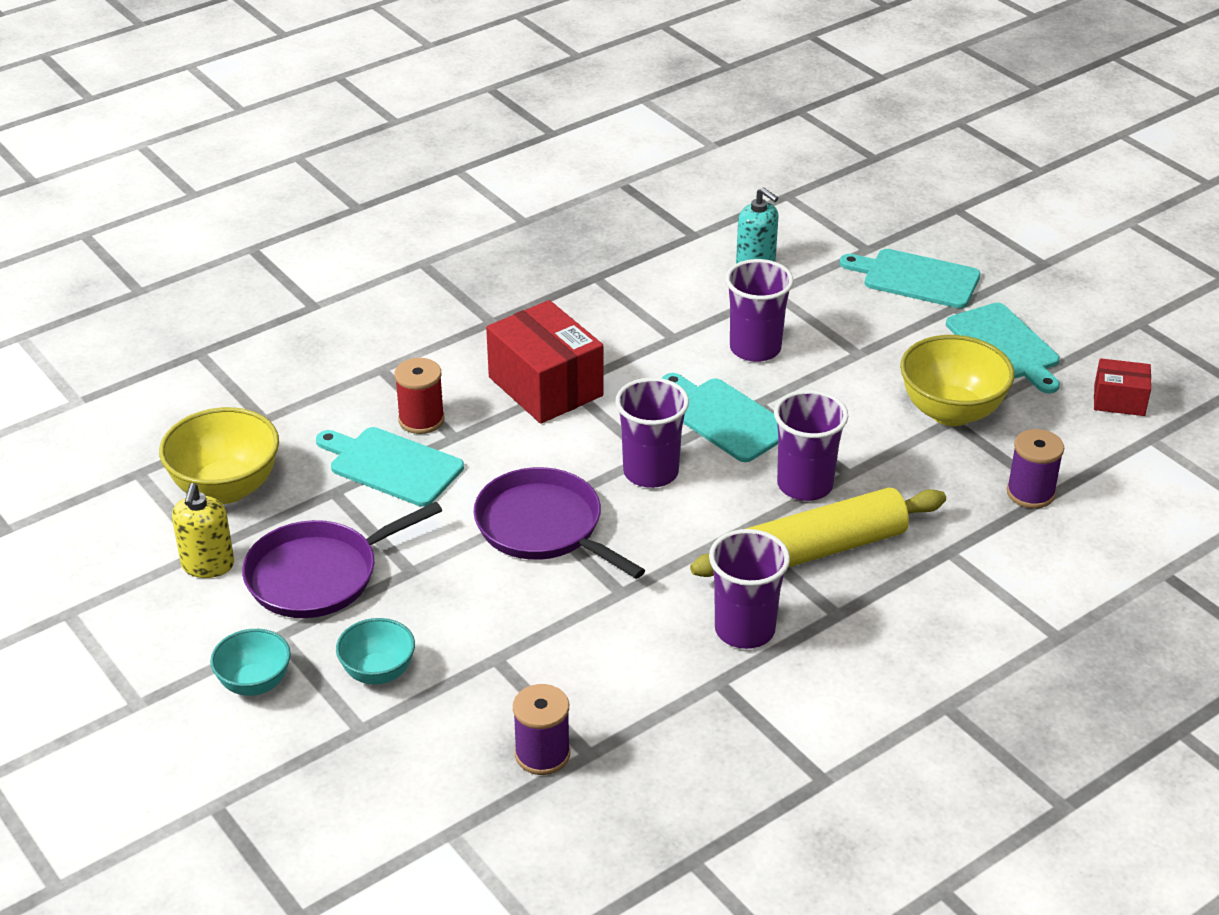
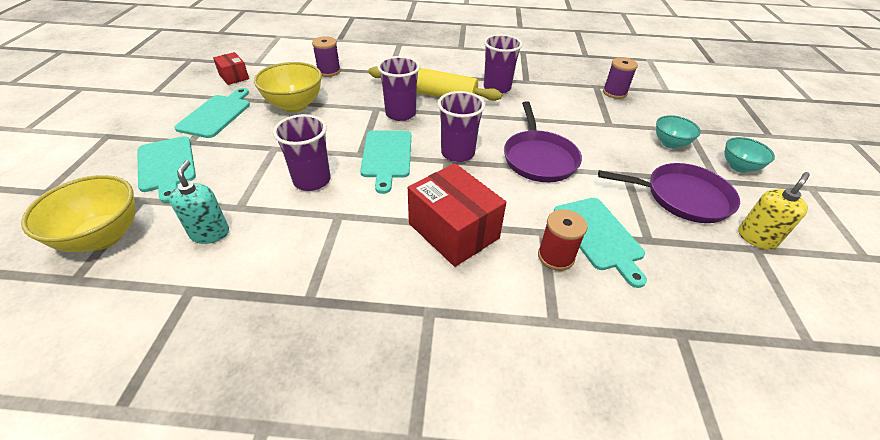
camera: 140 degrees left, 5 degrees up
(226, 488) = (731, 286): yellow bowl -> yellow bowl (103, 237)
(546, 386) = (453, 231): red box -> red box turned 45 degrees counterclockwise

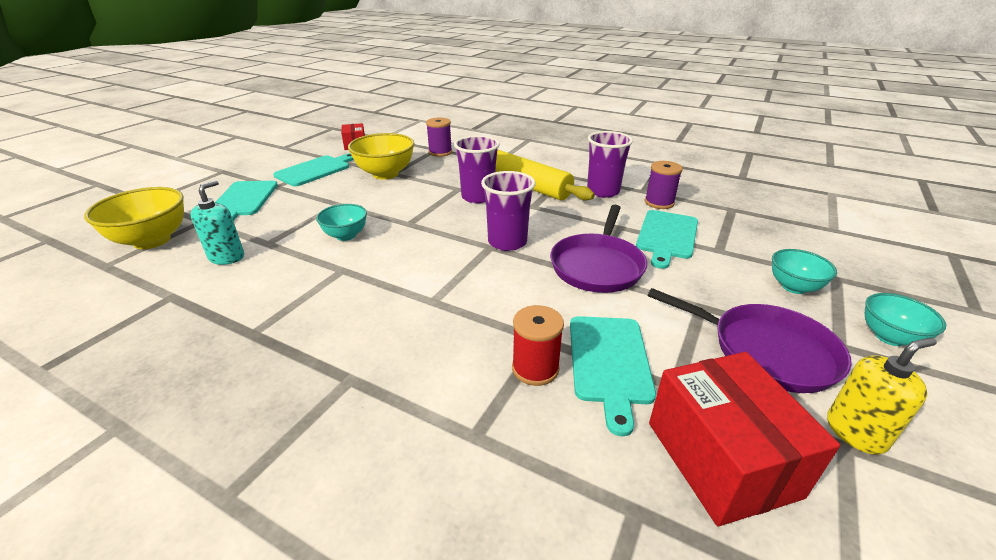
camera: 25 degrees right, 10 degrees down
(312, 180) = (346, 235): purple cup -> turquoise bowl
(386, 156) = (432, 230): turquoise cutting board -> turquoise cutting board (667, 236)
(453, 231) = (440, 311): red box -> red box (721, 458)
(614, 93) = (752, 219): purple spool -> purple spool (659, 203)

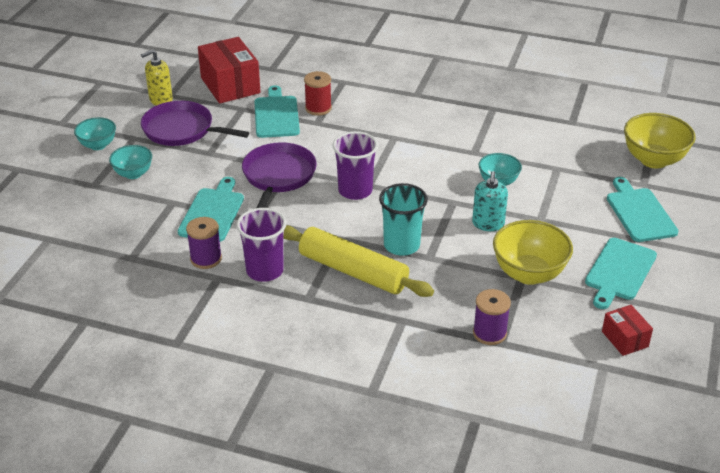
camera: 170 degrees right, 5 degrees up
(227, 257) = (573, 152): turquoise soap dispenser -> turquoise soap dispenser (488, 224)
(478, 197) = (401, 245): purple cup -> turquoise cup

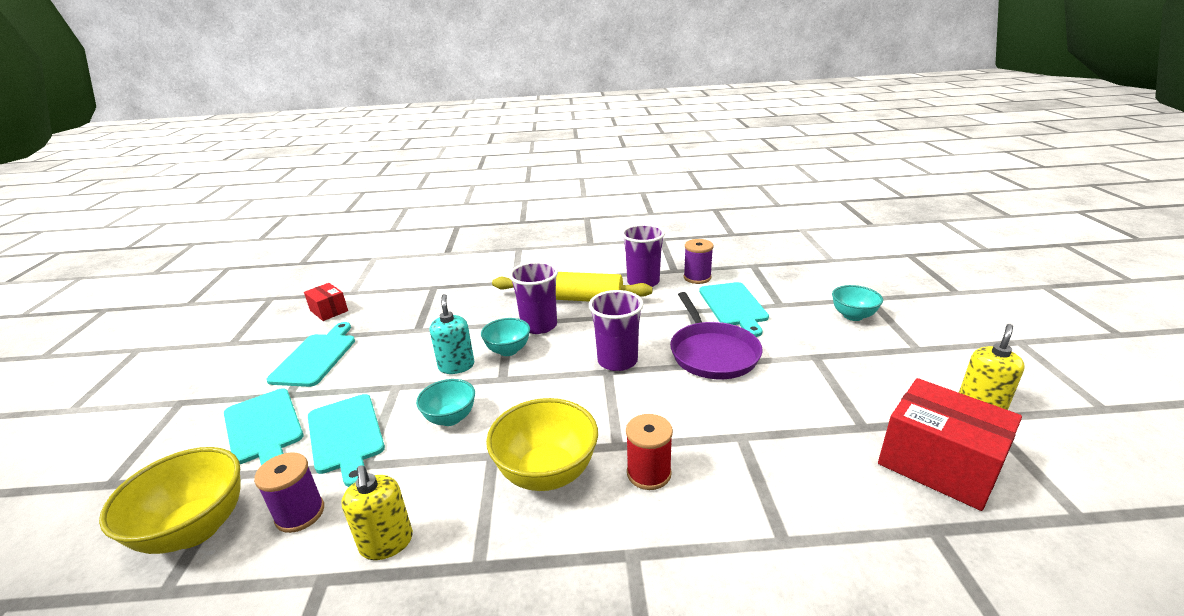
camera: 160 degrees right, 10 degrees down
(98, 145) = (935, 331): turquoise bowl -> turquoise bowl (508, 350)
(181, 130) = (885, 373): purple pan -> none
(276, 115) = (806, 431): turquoise cutting board -> turquoise cutting board (346, 435)
(318, 108) = (764, 463): red spool -> red spool (649, 473)
(401, 245) = (539, 326): turquoise cup -> purple cup
(489, 333) = (443, 289): purple spool -> purple spool (300, 514)
(529, 274) = (410, 334): yellow bowl -> yellow bowl (547, 473)
(540, 127) = (386, 543): none -> yellow soap dispenser

